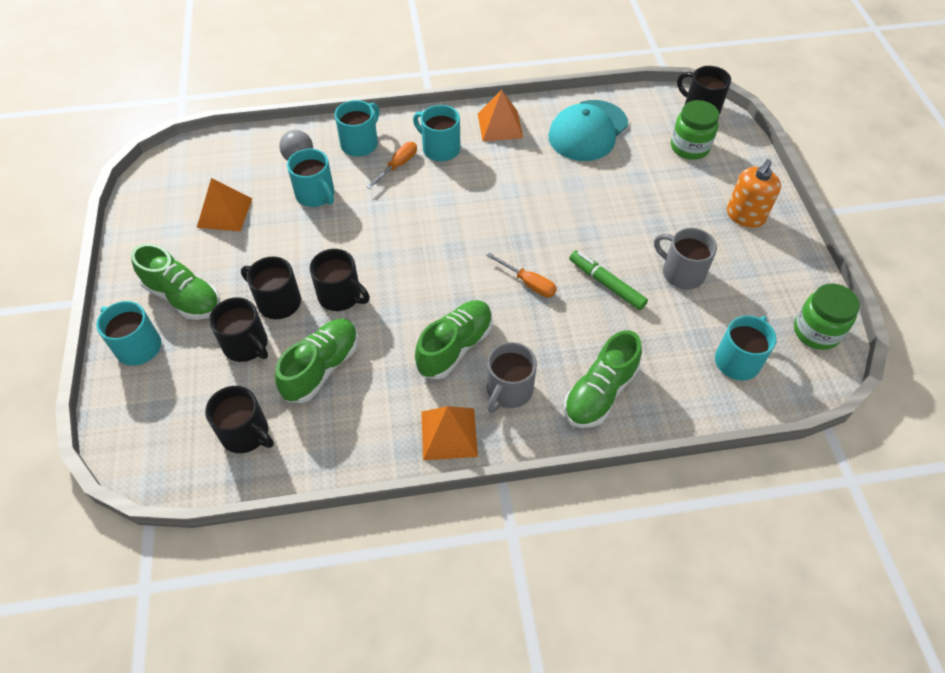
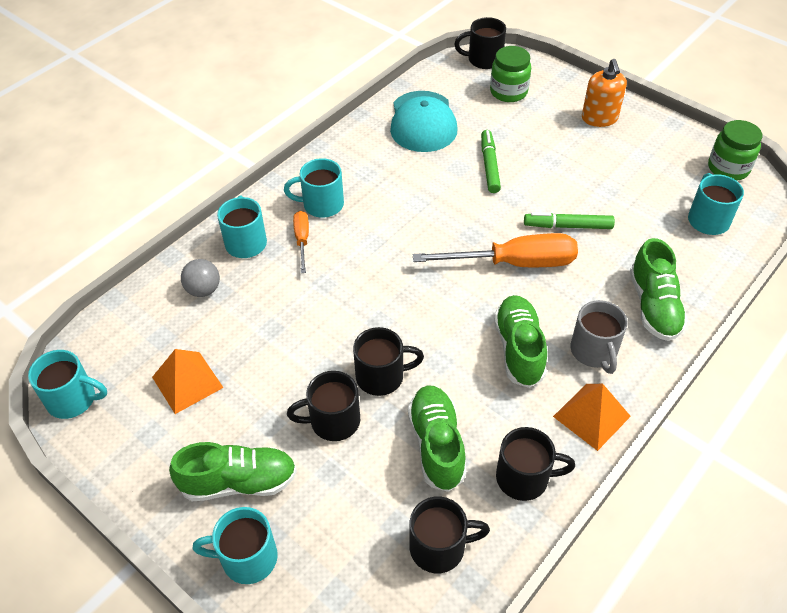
camera: 40 degrees left, 5 degrees down
(246, 345) = (350, 477): black mug -> black mug (524, 478)
(316, 195) = (257, 310): turquoise mug -> turquoise mug (73, 399)
(500, 126) = (349, 157): orange pyramid -> none
(528, 283) = (514, 263): orange screwdriver -> orange screwdriver, size x1.97
(600, 197) = (489, 165): none -> green marker
(681, 272) = (606, 184): grey mug -> none

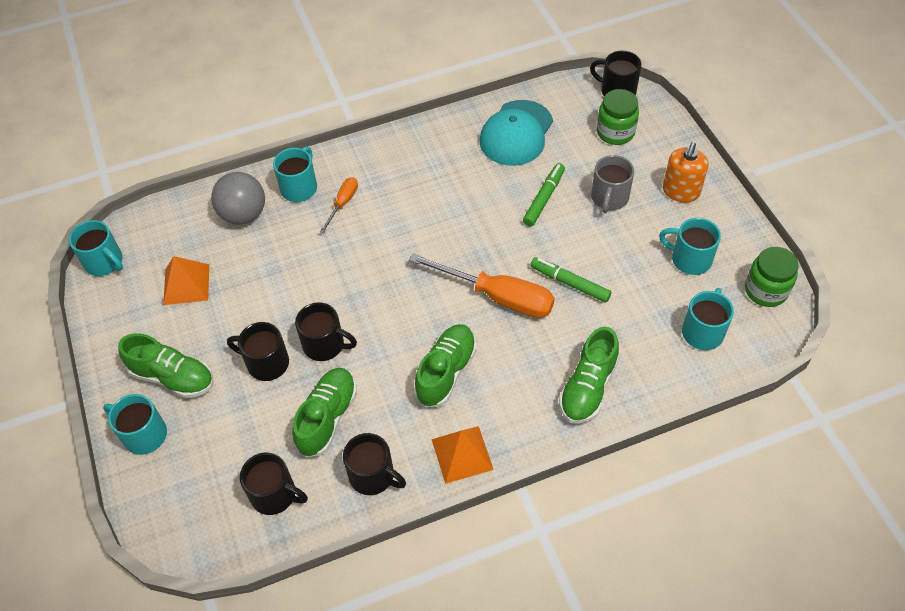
camera: 30 degrees right, 5 degrees up
(203, 290) = (243, 214): grey ball -> grey ball, size x1.58
(321, 204) = (379, 178): turquoise mug -> turquoise mug (689, 259)
(594, 351) = (506, 403): grey mug -> grey mug (609, 198)

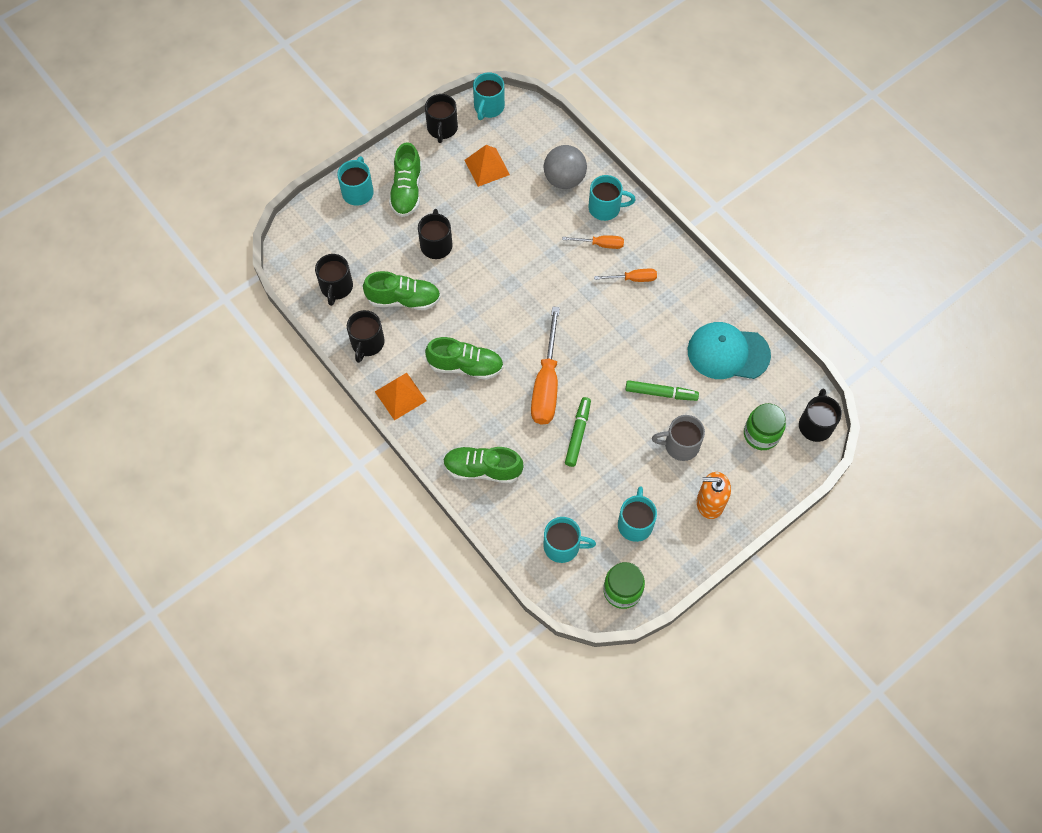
camera: 70 degrees right, 10 degrees up
(325, 345) = (463, 277): black mug -> black mug (442, 128)
(398, 186) = (633, 279): none -> orange screwdriver

